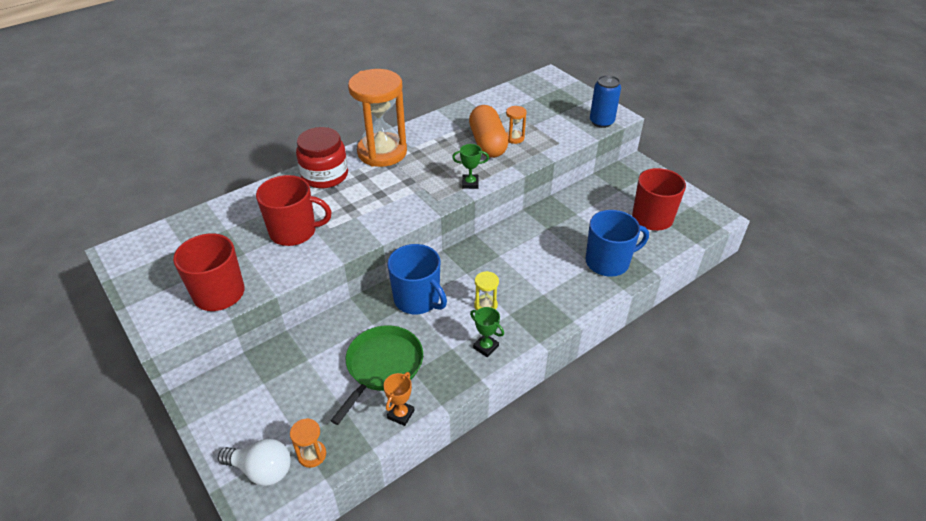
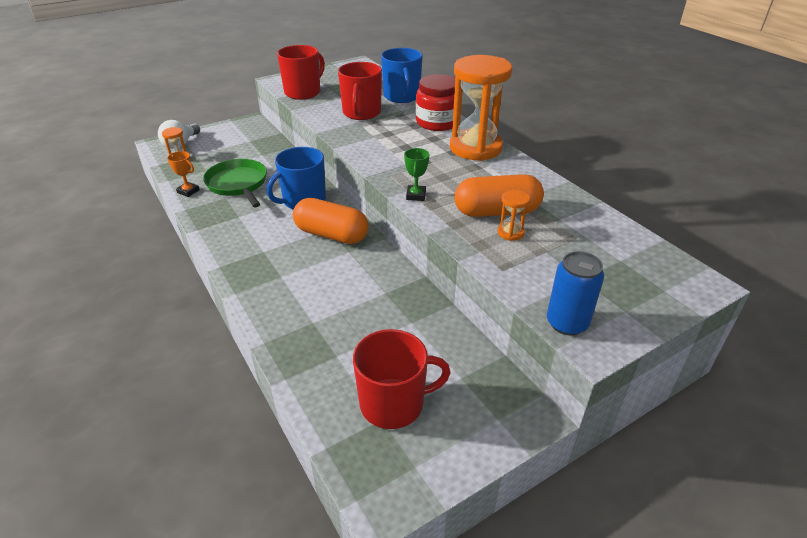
camera: 95 degrees right, 5 degrees down
(382, 366) = (238, 184): green pan -> green pan turned 150 degrees counterclockwise
(476, 269) = (331, 235): none -> orange capsule
(485, 305) = (280, 237): yellow hourglass -> none
(486, 347) = (230, 234): green trophy -> none
(608, 262) = (313, 337): blue mug -> blue mug (402, 96)

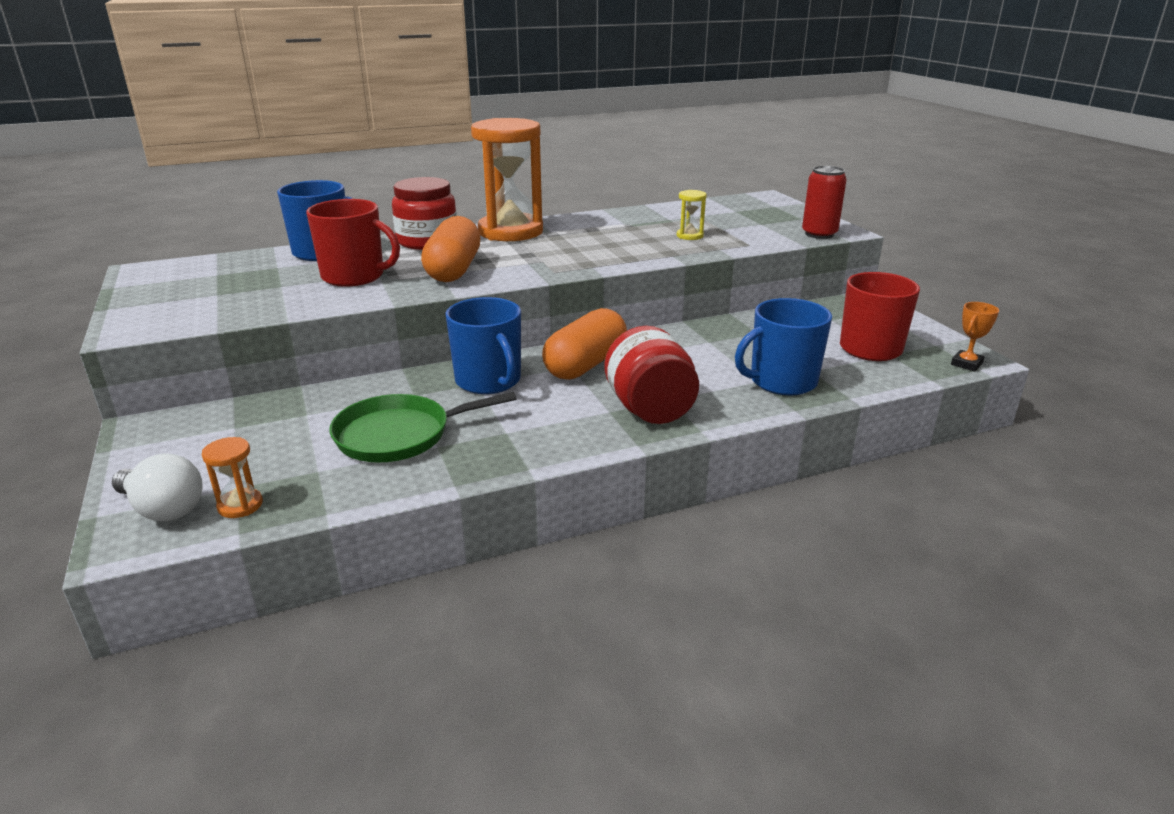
camera: 80 degrees left, 10 degrees down
(188, 191) = (390, 485): orange trophy -> orange trophy (966, 364)
(264, 268) = (650, 410): none -> red jar
(303, 92) = (221, 311): red mug -> none
(312, 336) = (781, 381): none -> blue mug
(416, 195) = (606, 263): green trophy -> none
(496, 211) = (651, 237): orange capsule -> orange capsule (453, 270)
(510, 233) = (690, 236): orange hourglass -> yellow hourglass
(567, 323) = (819, 234): blue can -> red can

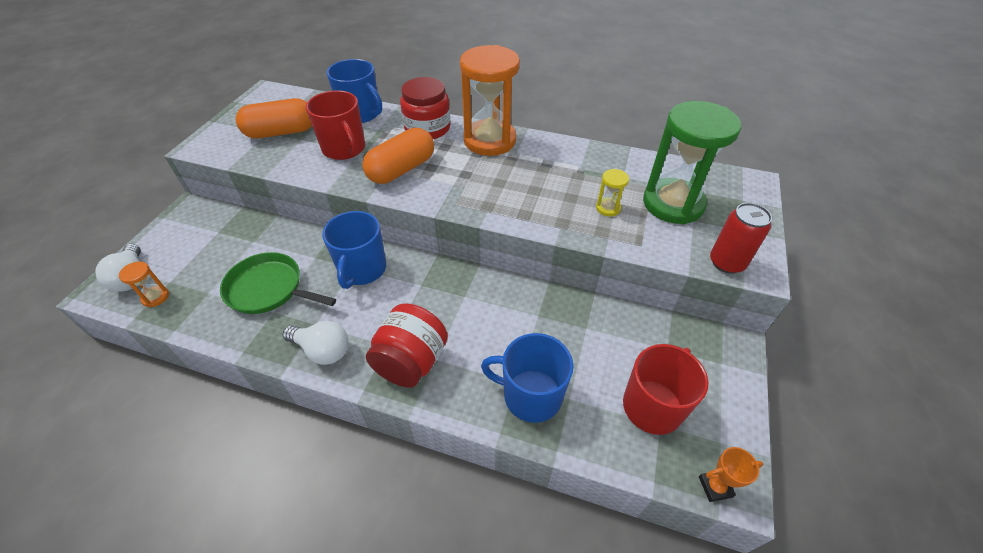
camera: 40 degrees right, 20 degrees up
(548, 443) = (322, 350): none -> white light bulb
(586, 365) = (430, 289): orange capsule -> orange capsule (281, 132)
(732, 221) = (673, 204): none -> green hourglass

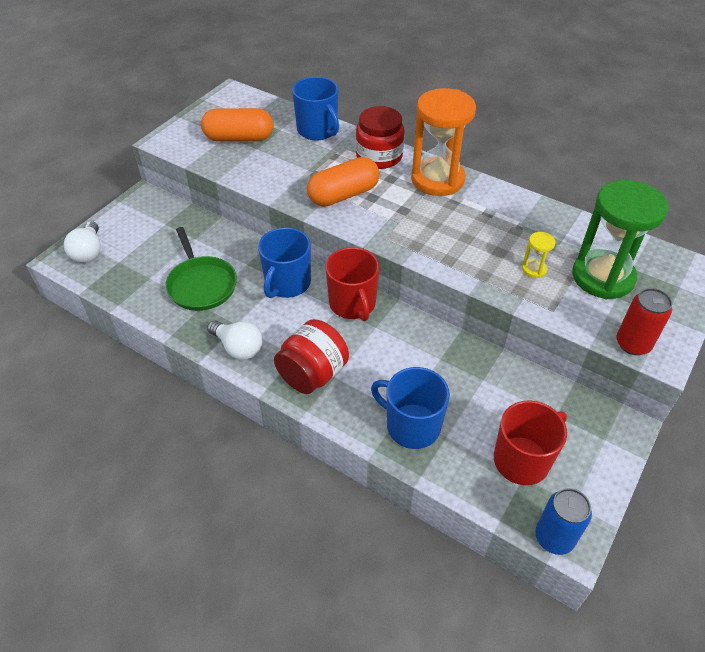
camera: 15 degrees right, 0 degrees up
(155, 297) = (106, 273): orange hourglass -> none
(268, 289) = (201, 285): green pan -> green pan turned 150 degrees counterclockwise
(344, 149) = (294, 165): red mug -> red mug (352, 304)
(715, 487) = (554, 537): orange trophy -> blue can

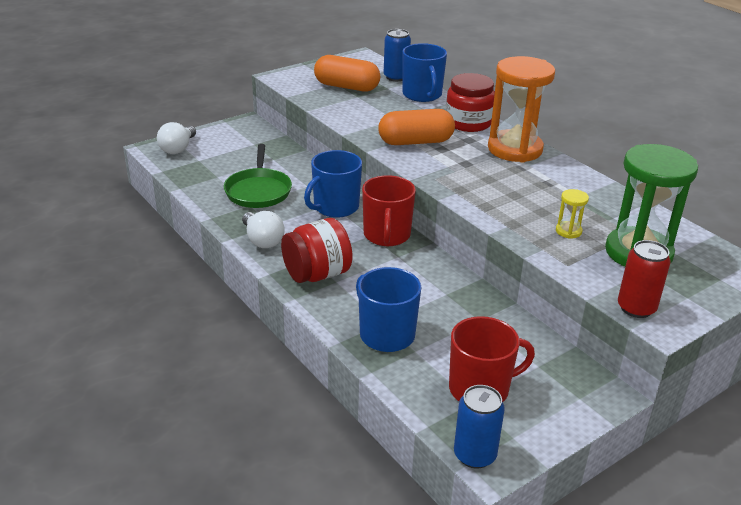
camera: 20 degrees right, 15 degrees down
(280, 113) = (396, 77): none -> blue can

